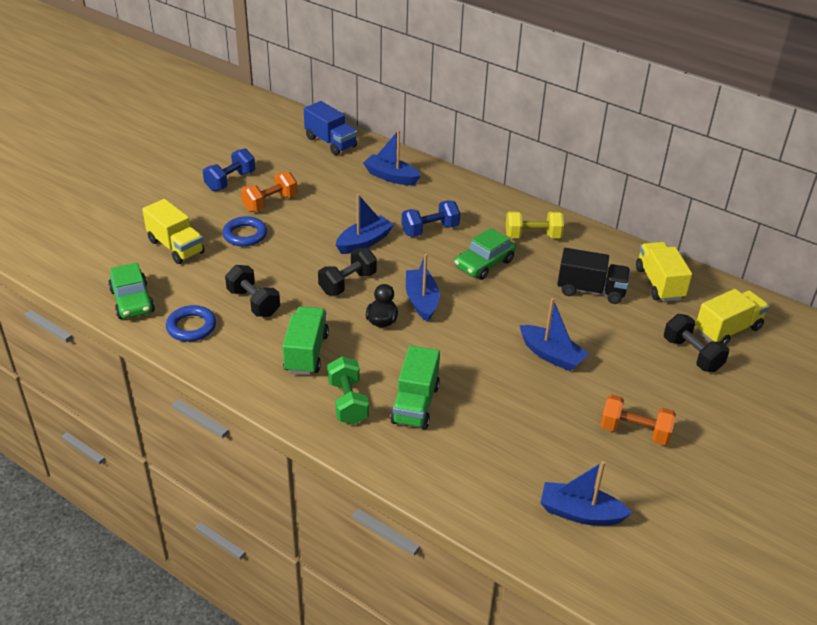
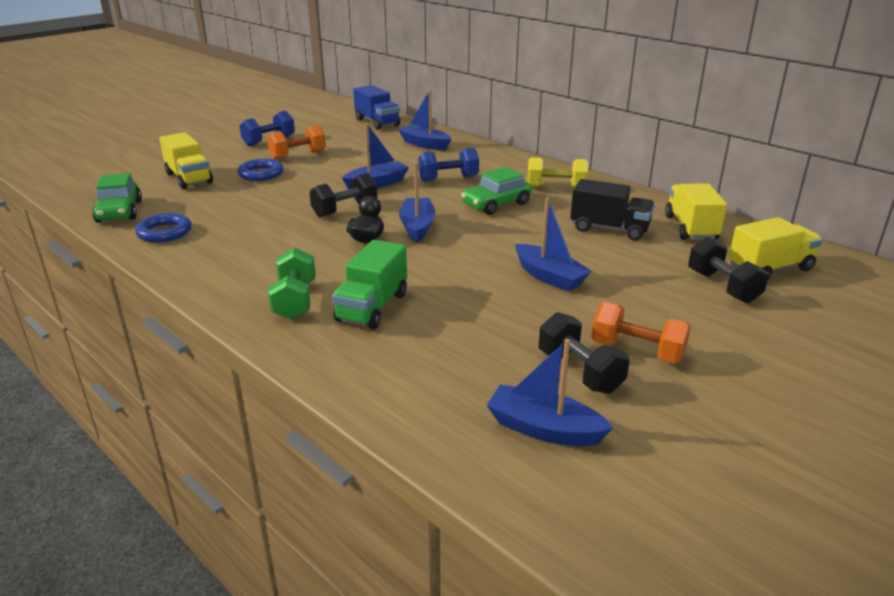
camera: 10 degrees right, 10 degrees down
(253, 302) = (239, 219): black dumbbell -> black dumbbell (579, 372)
(306, 353) = (271, 258): green truck -> none

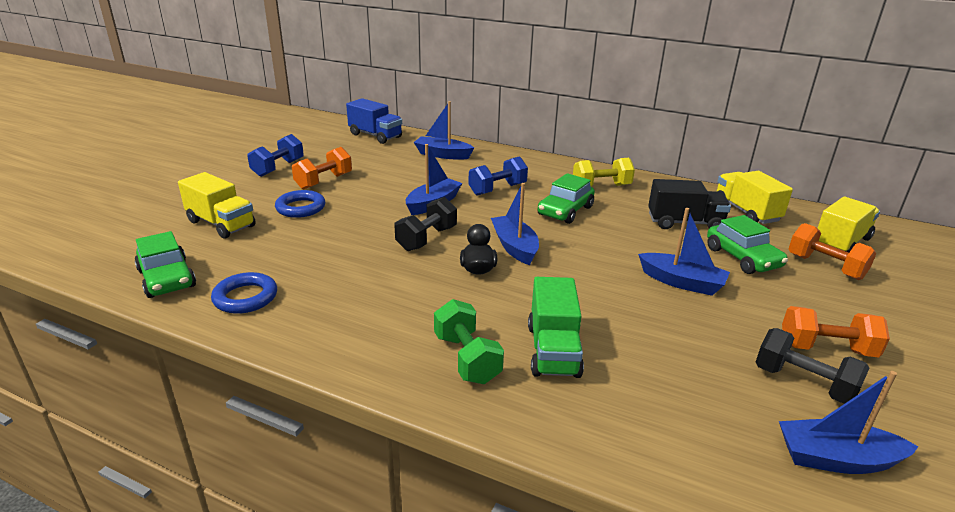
camera: 20 degrees left, 0 degrees up
(637, 266) = (742, 258): none -> green car
(722, 287) = (825, 267): black dumbbell -> orange dumbbell

